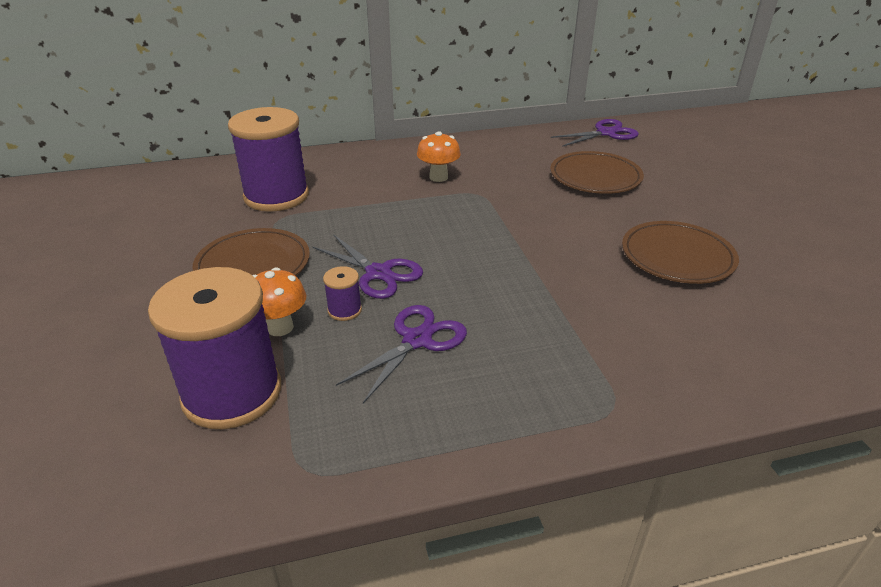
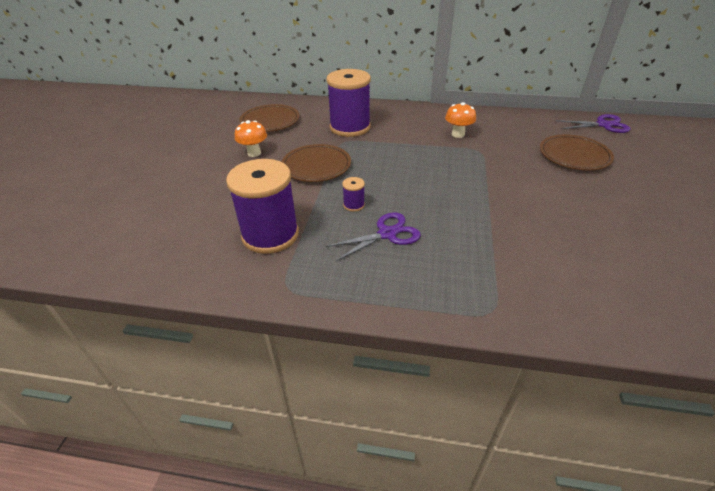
camera: 25 degrees right, 5 degrees up
(280, 327) = (313, 205): orange mushroom -> orange mushroom (254, 153)
(378, 273) = (385, 188): purple scissors -> none
(677, 257) = (604, 226): brown plate -> brown plate (270, 121)

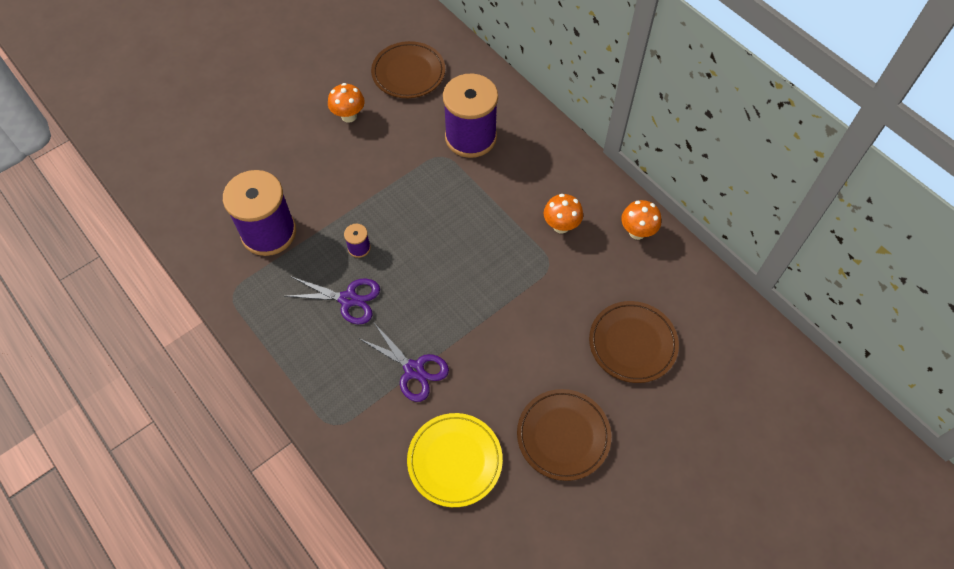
camera: 40 degrees right, 20 degrees up
(316, 166) = (381, 174): brown plate -> brown plate (563, 435)
(497, 118) = (637, 232): none -> orange mushroom
(597, 269) = (455, 460): none -> yellow plate
(603, 125) = (740, 329): purple scissors -> purple scissors (414, 370)

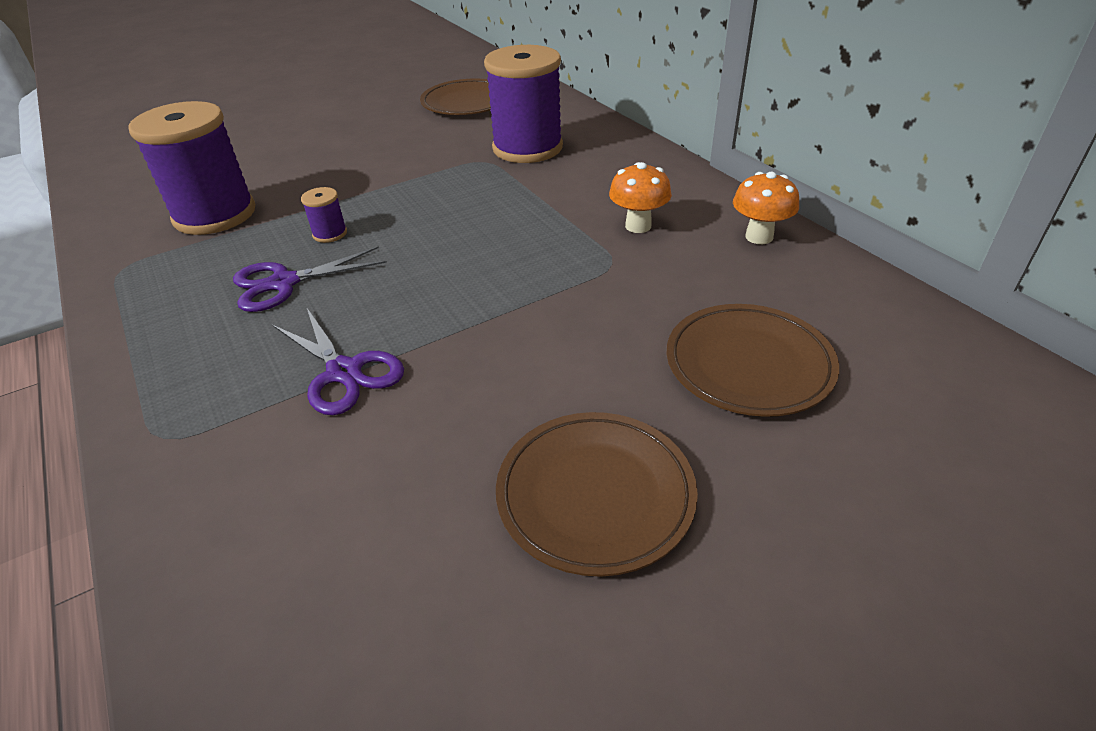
camera: 10 degrees right, 20 degrees down
(348, 299) = (284, 283): purple scissors -> purple scissors turned 135 degrees clockwise
(349, 116) = (378, 129): orange mushroom -> none
(455, 460) = (359, 517): yellow plate -> none

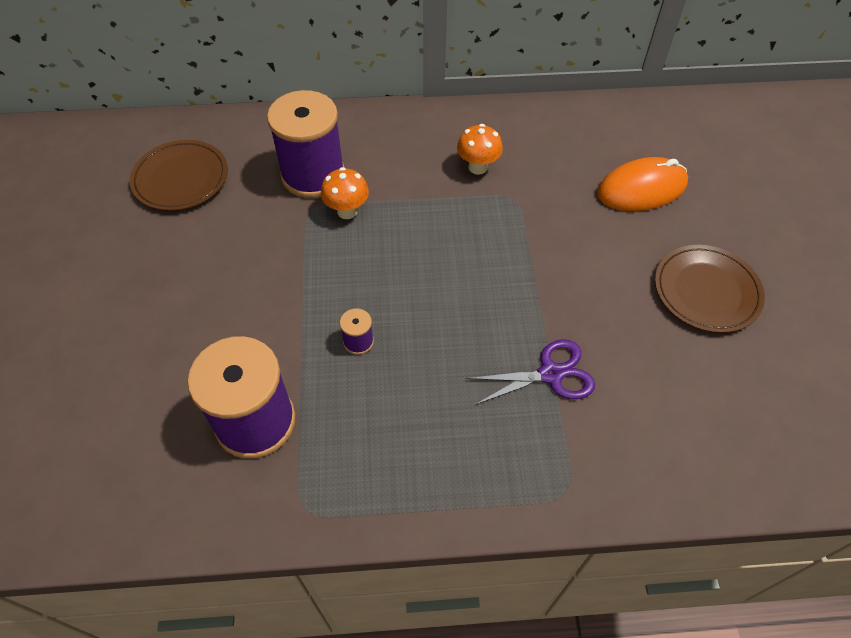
camera: 65 degrees left, 15 degrees up
(284, 283) = (415, 388): purple scissors -> none
(748, 364) = (641, 189): brown plate -> orange mouse
(759, 237) = (529, 122): orange mushroom -> orange mushroom (347, 211)

